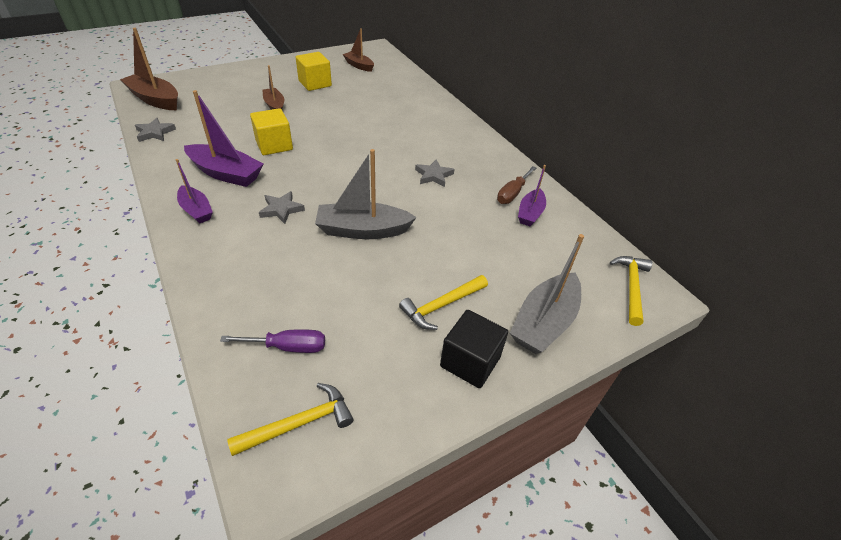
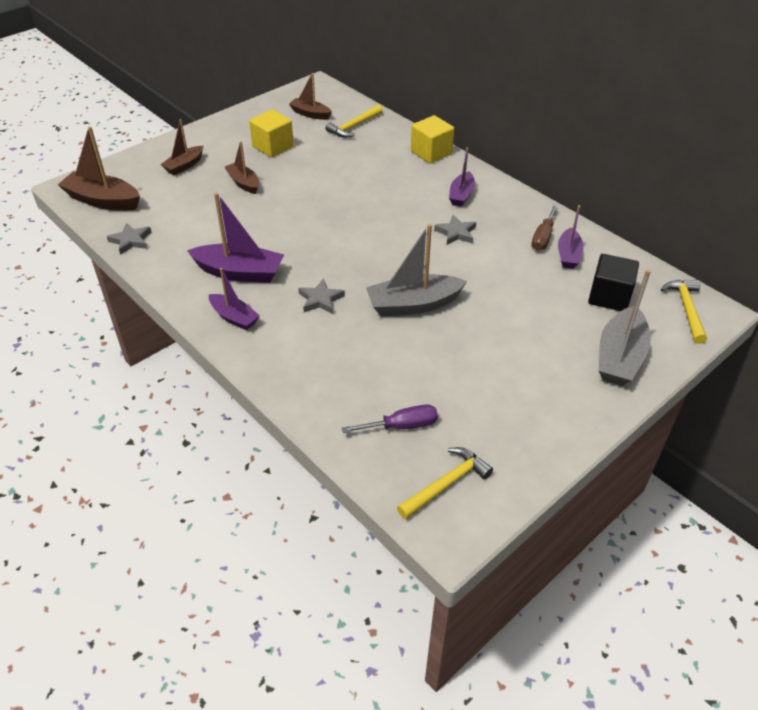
camera: 10 degrees left, 0 degrees up
(236, 86) = (184, 166): none -> brown boat
(274, 145) = (271, 231): yellow cube -> yellow cube (431, 153)
(441, 305) = (522, 361): yellow hammer -> yellow hammer (354, 126)
(453, 145) = (461, 195): none -> purple boat
(470, 361) = (568, 404): black cube -> black cube (609, 297)

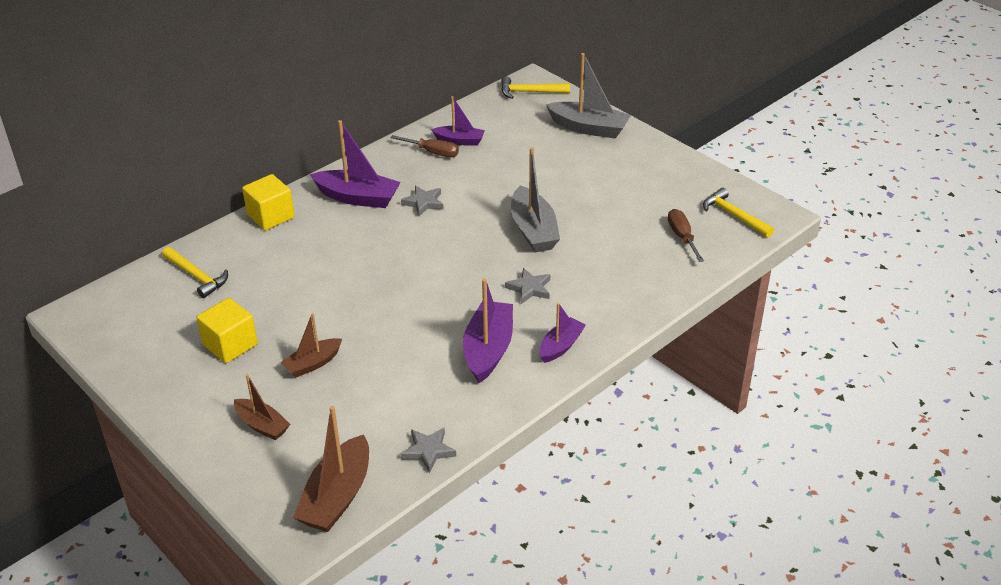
camera: 90 degrees left, 5 degrees down
(310, 114) = (153, 316): brown boat -> none
(401, 426) = (682, 237): purple screwdriver -> brown screwdriver
(461, 195) = (358, 197): purple boat -> purple boat, size x1.64
(609, 297) = (516, 126): black cube -> none

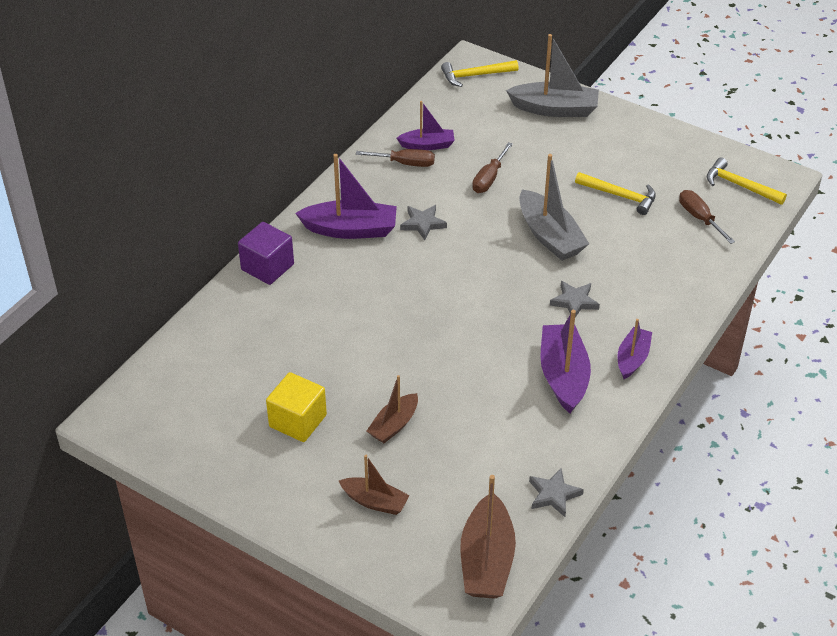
camera: 15 degrees left, 5 degrees up
(196, 276) = (222, 351): yellow hammer -> yellow hammer (620, 196)
(271, 216) = (267, 267): yellow cube -> purple cube
(501, 175) = (489, 178): none -> brown screwdriver

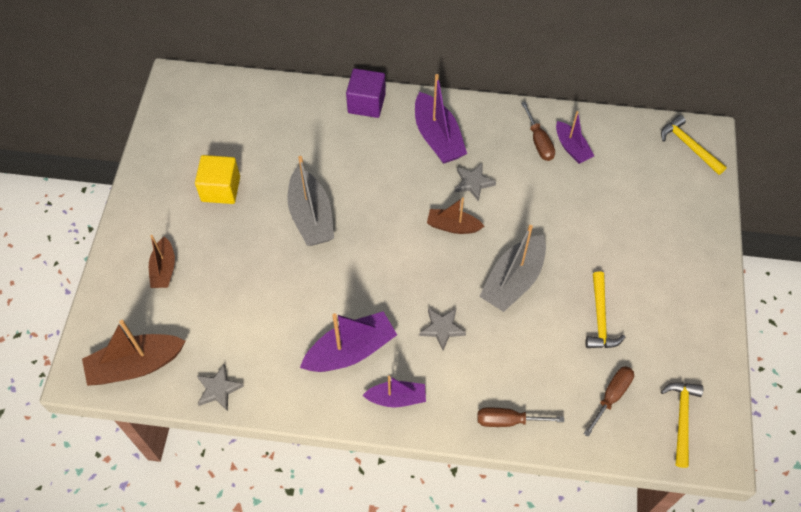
camera: 65 degrees right, 15 degrees up
(394, 425) = (243, 251): brown boat -> brown boat (453, 226)
(489, 178) = (558, 208): brown screwdriver -> brown screwdriver (508, 420)
(554, 109) = (686, 223): grey boat -> grey boat (311, 216)

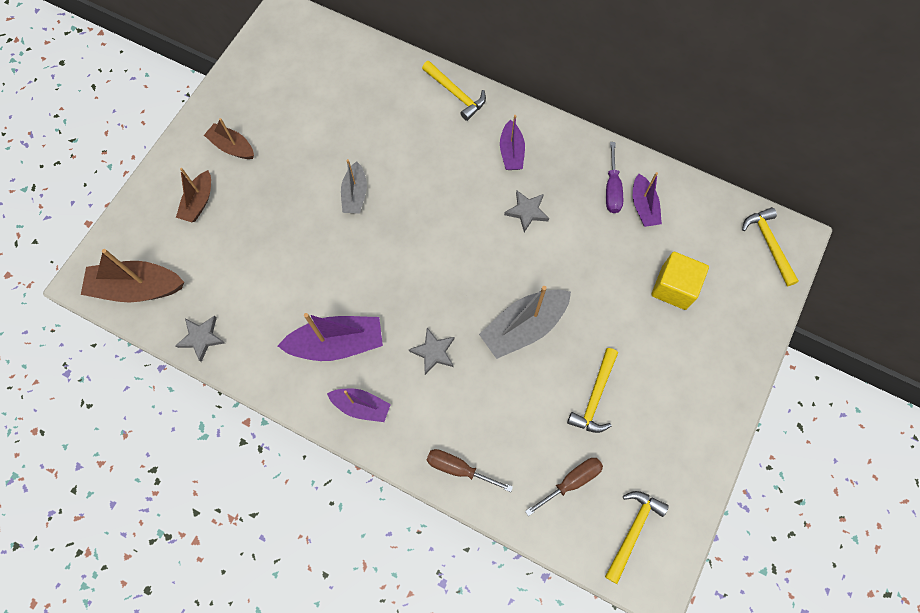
camera: 20 degrees right, 10 degrees up
(221, 189) = (282, 139): yellow cube -> yellow cube (674, 287)
(311, 216) = (355, 194): grey boat -> grey boat, size x0.61
(366, 103) = (456, 94): purple cube -> yellow hammer
(437, 137) = (511, 152): purple boat -> purple boat, size x0.61
(453, 226) = (488, 250): brown boat -> brown boat (232, 147)
(539, 142) = (612, 189): brown screwdriver -> purple screwdriver

